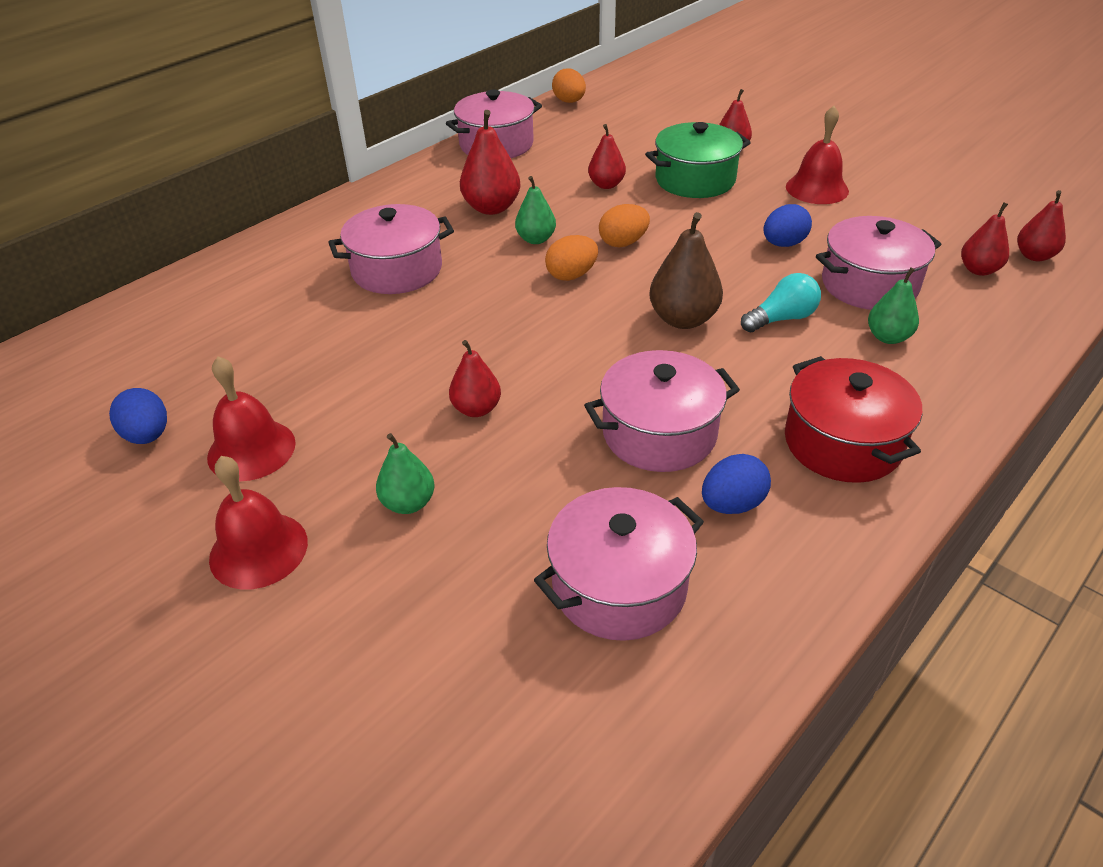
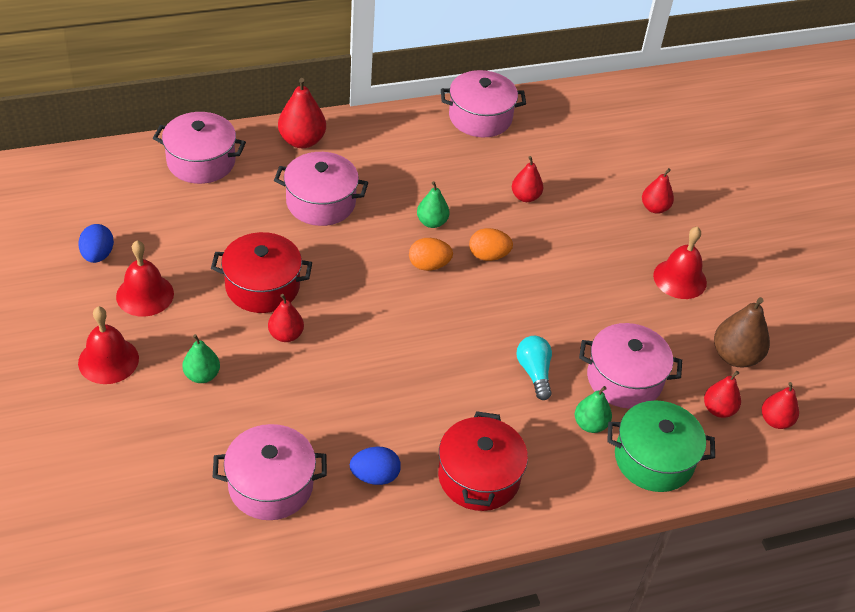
camera: 25 degrees right, 5 degrees up
(401, 374) = (262, 286): none -> red pot
(491, 208) = (425, 178): red pear -> red pear (302, 141)
(569, 101) = (575, 97): orange egg -> none
(659, 433) = (376, 410): pink pot -> pink pot (201, 161)
(683, 319) = (469, 338): brown pear -> brown pear (735, 356)
(695, 180) = (595, 224): green pot -> green pot (654, 459)
(781, 318) = (534, 372): turquoise light bulb -> turquoise light bulb turned 105 degrees counterclockwise
(783, 244) = (600, 315): blue egg -> none

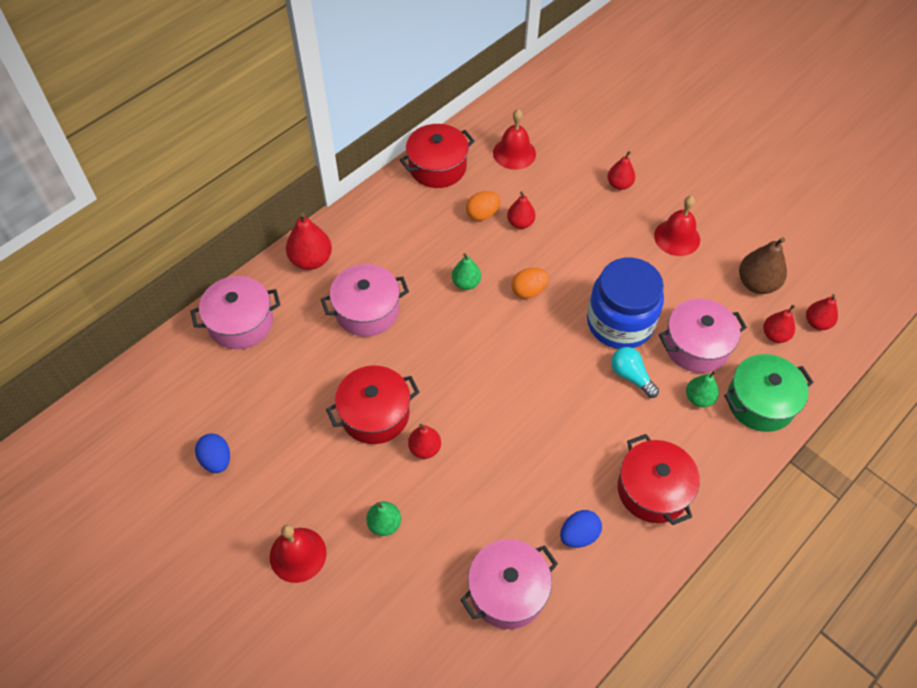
camera: 25 degrees left, 10 degrees up
(145, 295) = (284, 475): red bell -> red bell (514, 153)
(429, 265) = (490, 323): orange egg -> orange egg (482, 214)
(480, 117) = (437, 167): pink pot -> red pot
(559, 323) = (620, 322): none -> blue jar

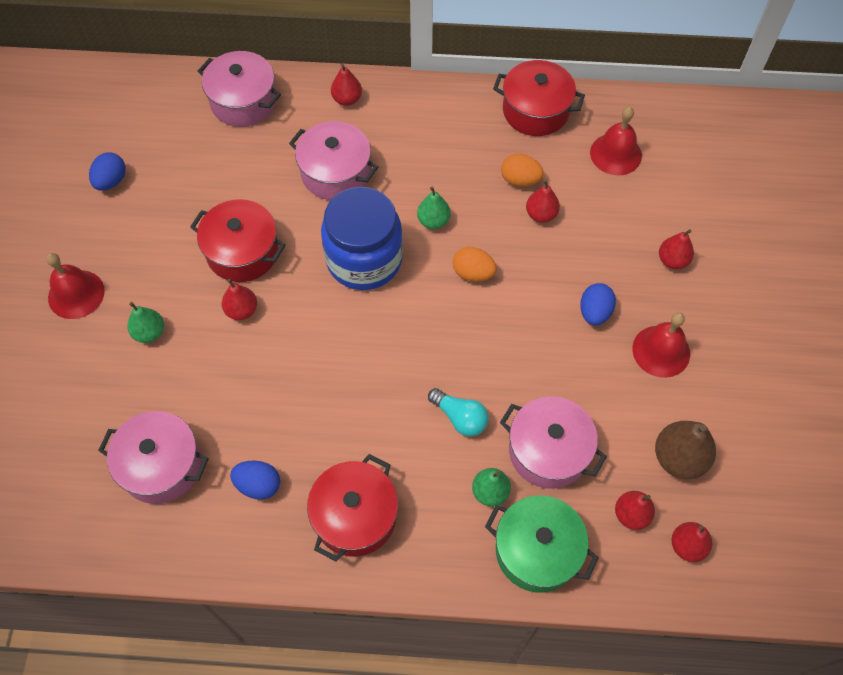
camera: 50 degrees right, 5 degrees up
(311, 260) = (347, 99): red pear -> red pear, size x0.65
(619, 249) = (594, 312): none -> blue egg
(620, 322) = (510, 369): blue jar -> blue jar (364, 259)
(631, 376) = (460, 417): turquoise light bulb -> turquoise light bulb turned 120 degrees clockwise

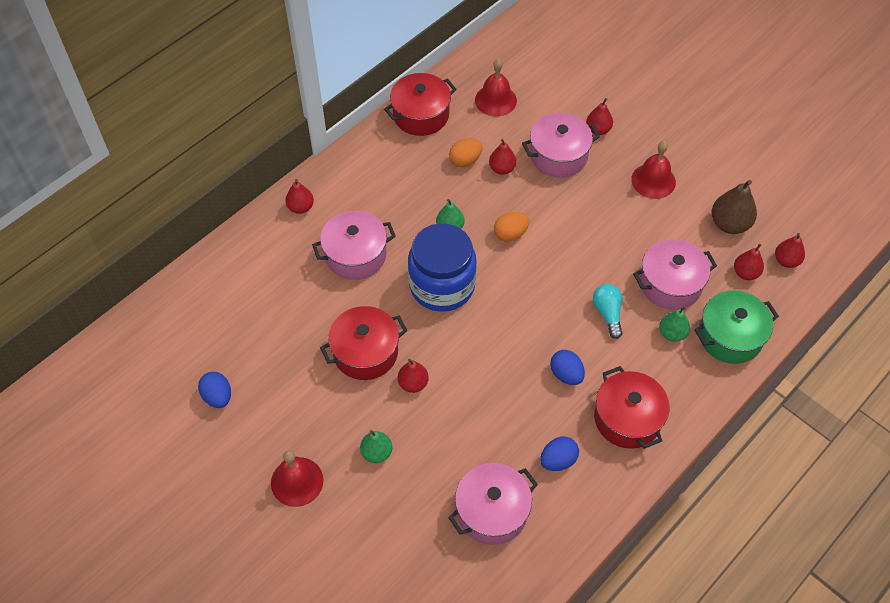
camera: 50 degrees left, 5 degrees down
(243, 101) = (235, 268): pink pot -> pink pot (558, 155)
(460, 417) = (607, 314): turquoise light bulb -> turquoise light bulb turned 90 degrees counterclockwise
(594, 312) = (597, 193): blue egg -> blue egg (566, 374)

